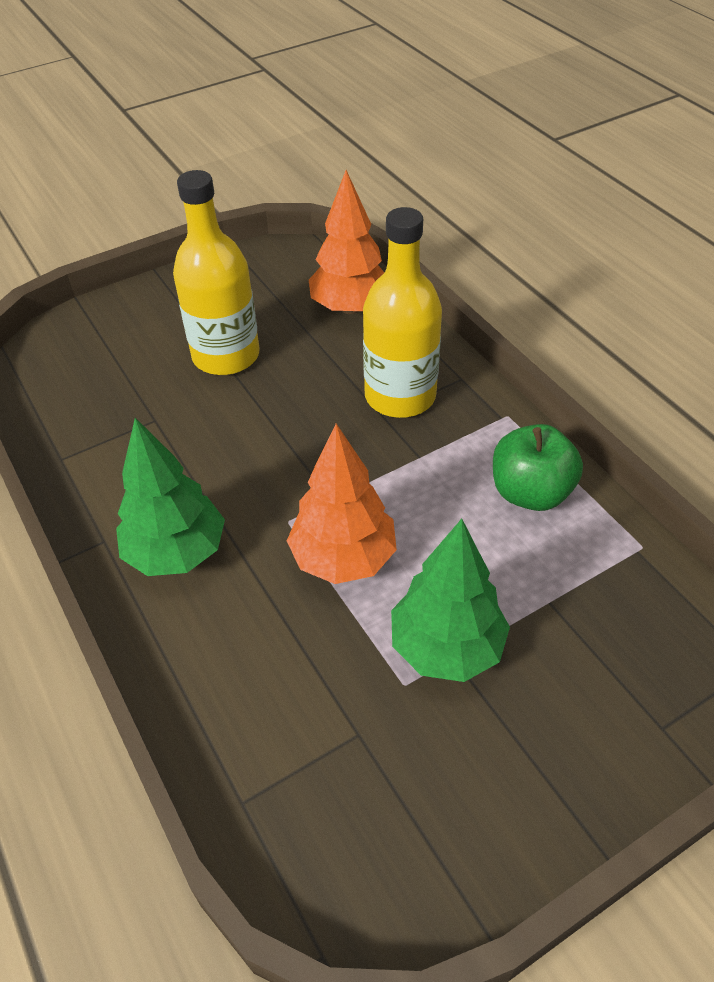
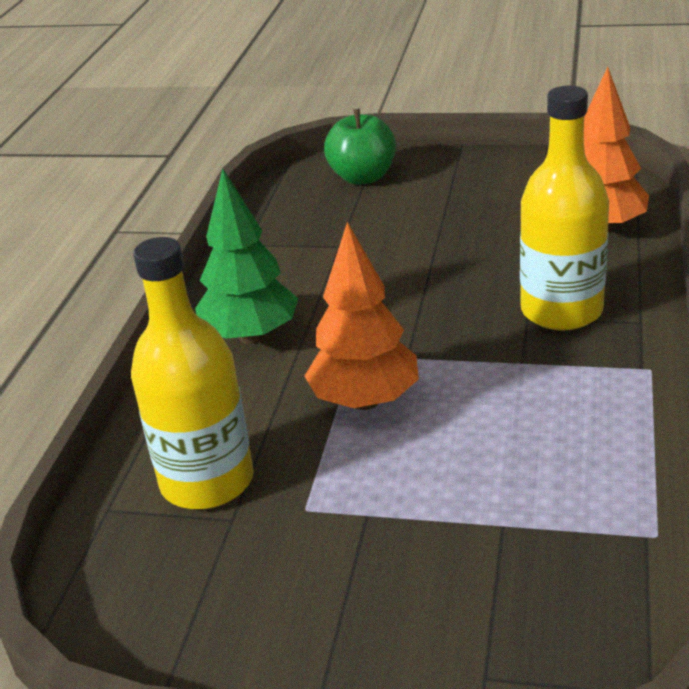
camera: 45 degrees right, 15 degrees down
(226, 356) = (446, 224): yellow bottle -> yellow bottle (207, 481)
(446, 647) = (369, 504): green tree -> none
(530, 492) = (594, 437): green apple -> green apple (363, 177)

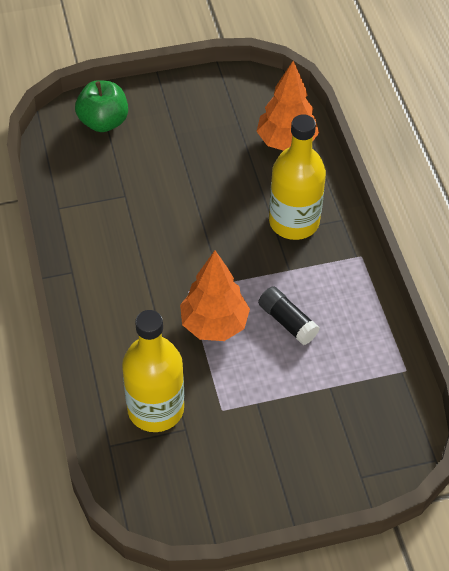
camera: 30 degrees left, 20 degrees up
(251, 336) = (114, 292): green tree -> none
(481, 422) = (287, 321): none -> black glue stick

